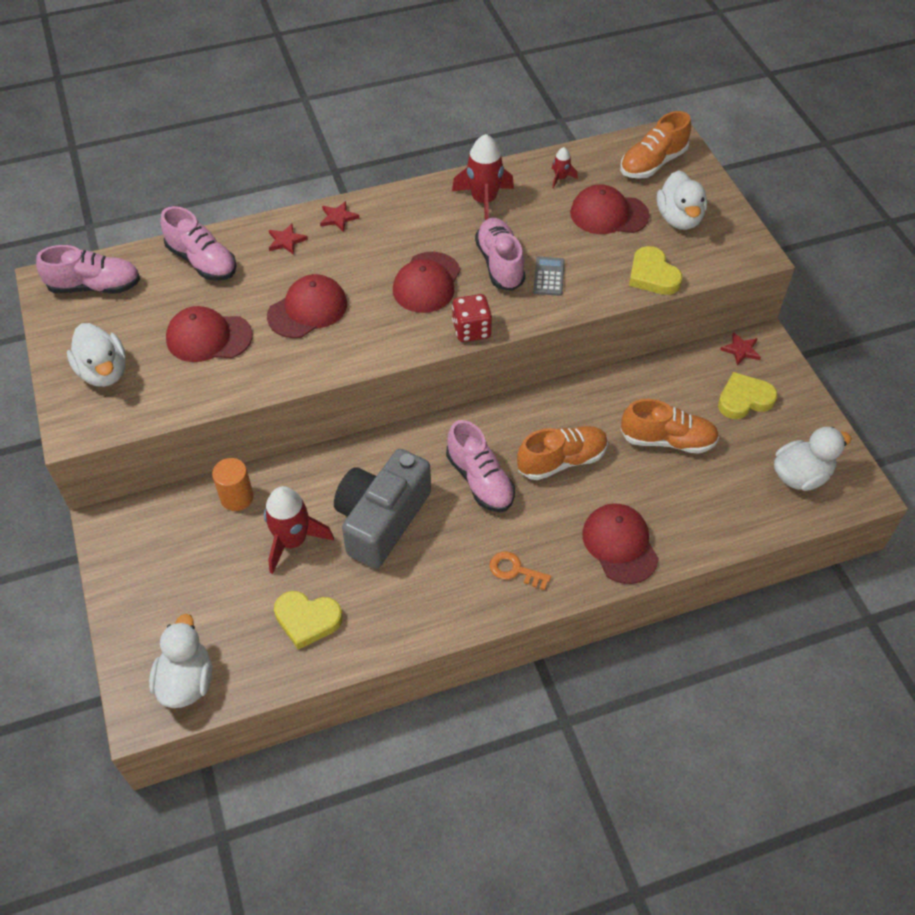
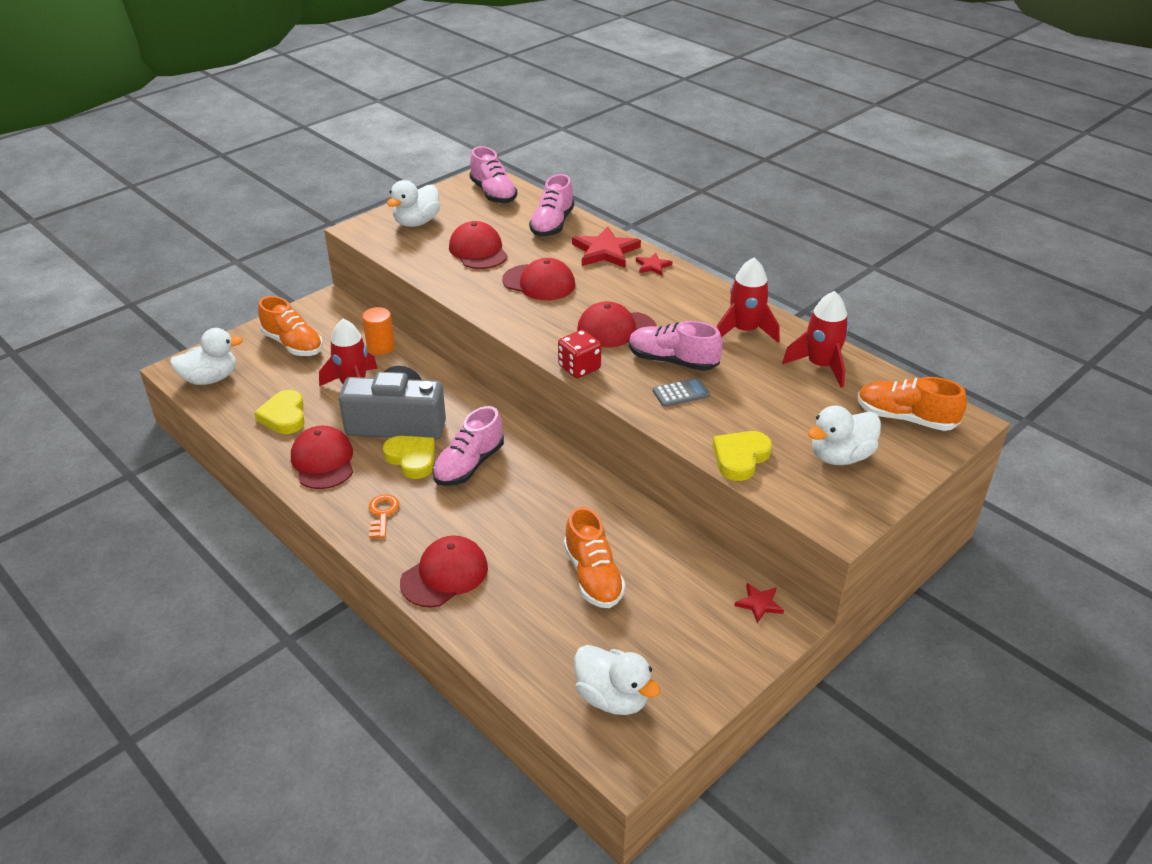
camera: 65 degrees right, 15 degrees down
(286, 241) = (605, 251): red star -> red star, size x1.90
(500, 264) = (672, 361): pink shoe -> pink shoe turned 120 degrees counterclockwise
(560, 178) = (820, 366): red rocket -> red rocket, size x2.07
(562, 461) = (521, 509): orange shoe -> orange shoe (293, 344)
(608, 214) = (800, 408): red cap -> red cap (323, 461)
(744, 399) = (689, 623): yellow heart -> yellow heart (412, 459)

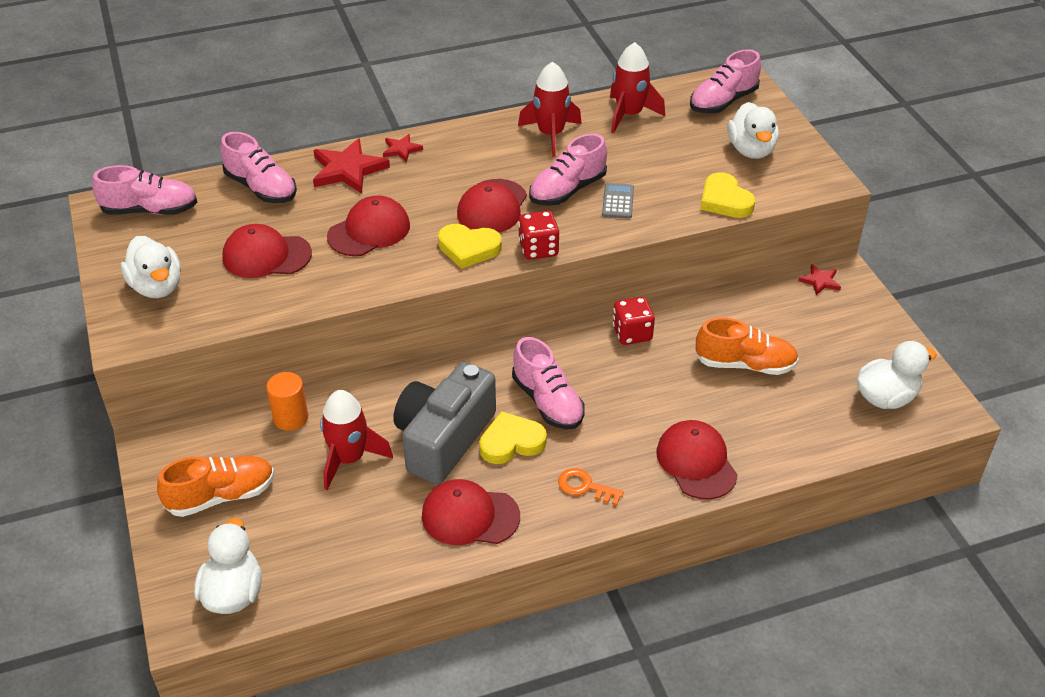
camera: 65 degrees left, 5 degrees up
(284, 416) = (363, 534): yellow heart -> yellow heart (468, 248)
(585, 490) = (632, 333): none -> red dice
(905, 418) = (723, 102): orange shoe -> pink shoe

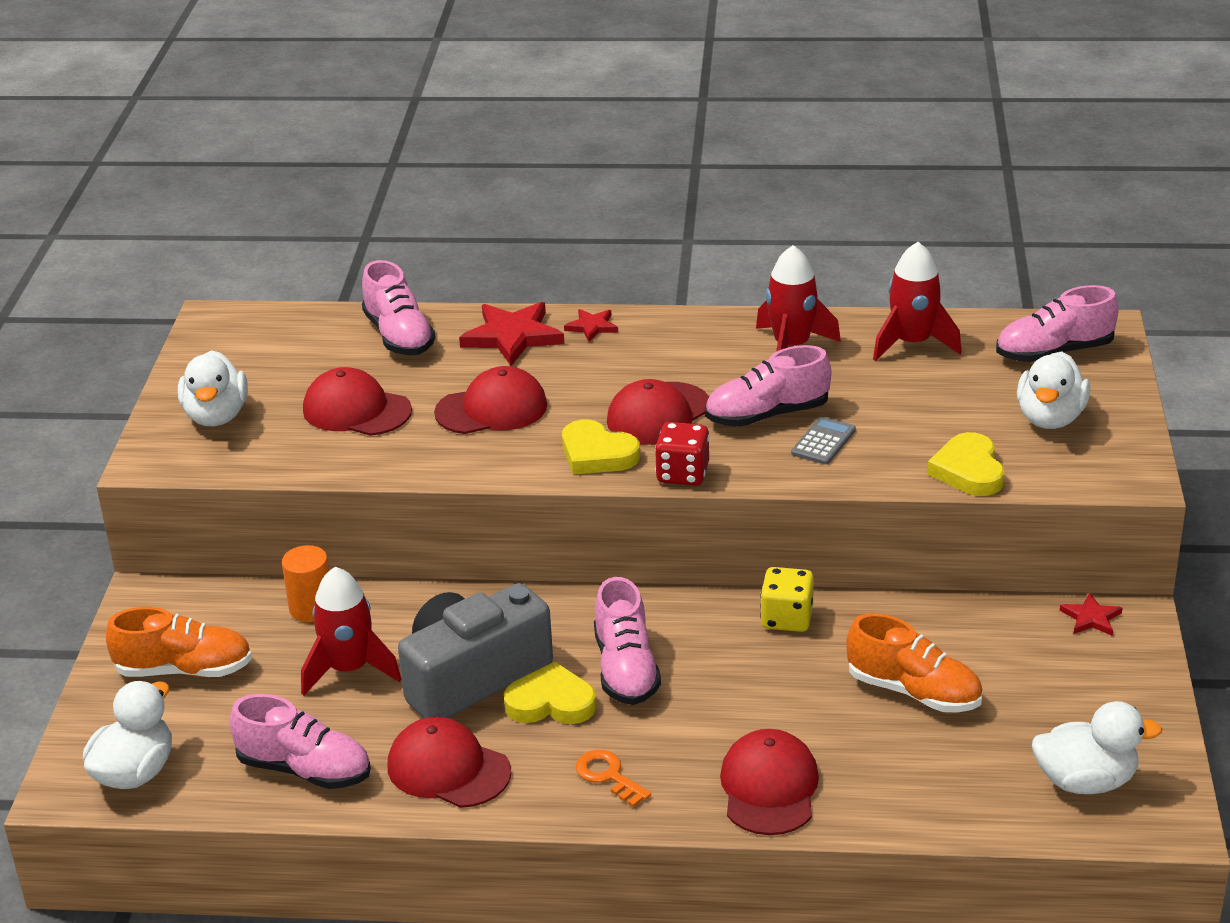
camera: 25 degrees right, 10 degrees down
(150, 210) = (261, 334): pink shoe -> pink shoe (305, 770)
(632, 333) = (787, 618): red dice -> yellow dice

